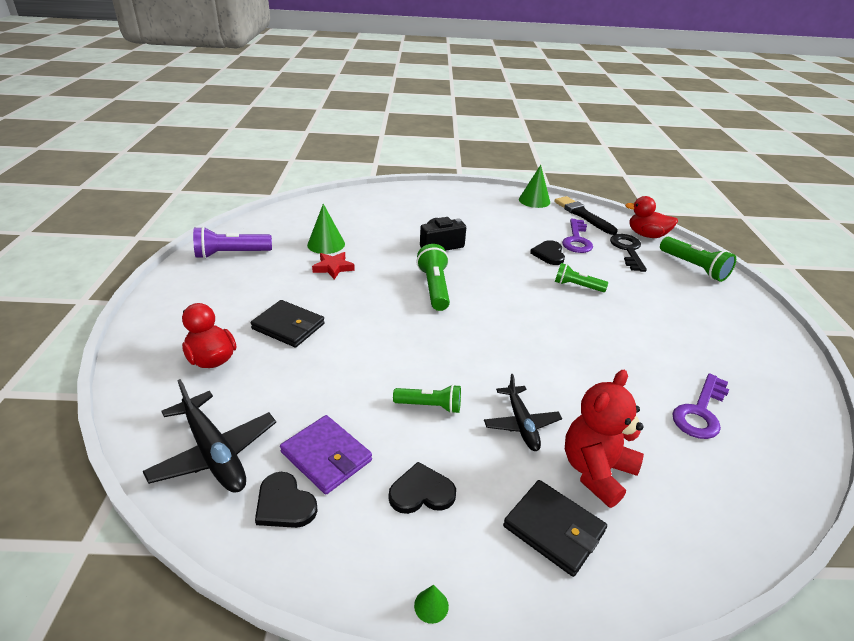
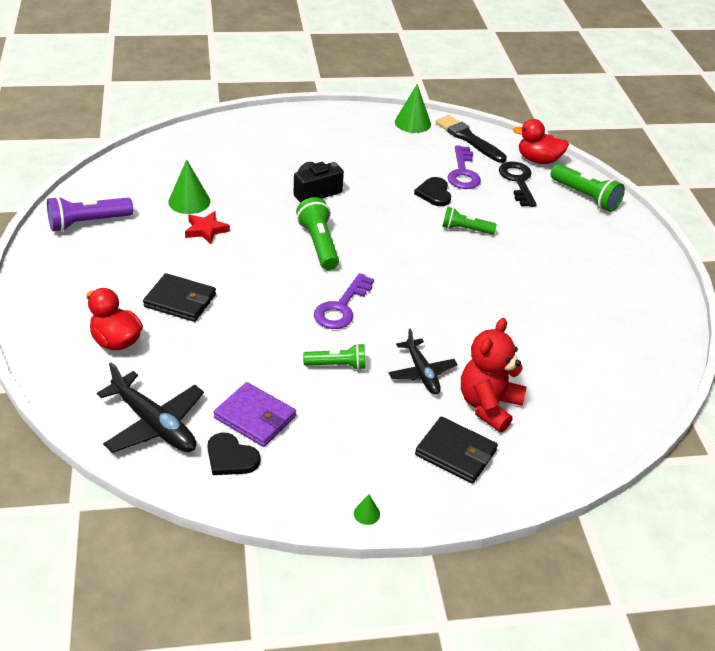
camera: 10 degrees left, 5 degrees up
(421, 492) = (344, 437): black heart -> none
(700, 412) = (579, 347): purple key -> purple key (341, 307)

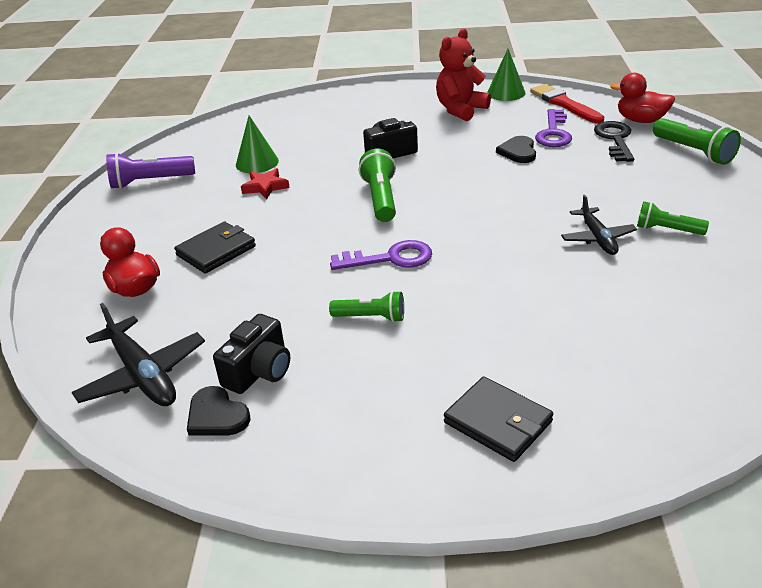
camera: 15 degrees right, 5 degrees down
(180, 301) = (216, 251): black wallet -> black wallet turned 75 degrees counterclockwise
(255, 417) = (259, 371): purple wallet -> black camera
(341, 307) = (390, 258): purple key -> purple key turned 135 degrees counterclockwise
(366, 513) = (365, 493): green cone -> none
(421, 372) = (471, 327): black plane -> black plane (597, 238)
(465, 229) = (548, 184): green flashlight -> green flashlight (667, 230)
(468, 138) = (564, 104): black brush -> red brush
(488, 406) = (549, 367): red teddy bear -> red teddy bear (460, 110)

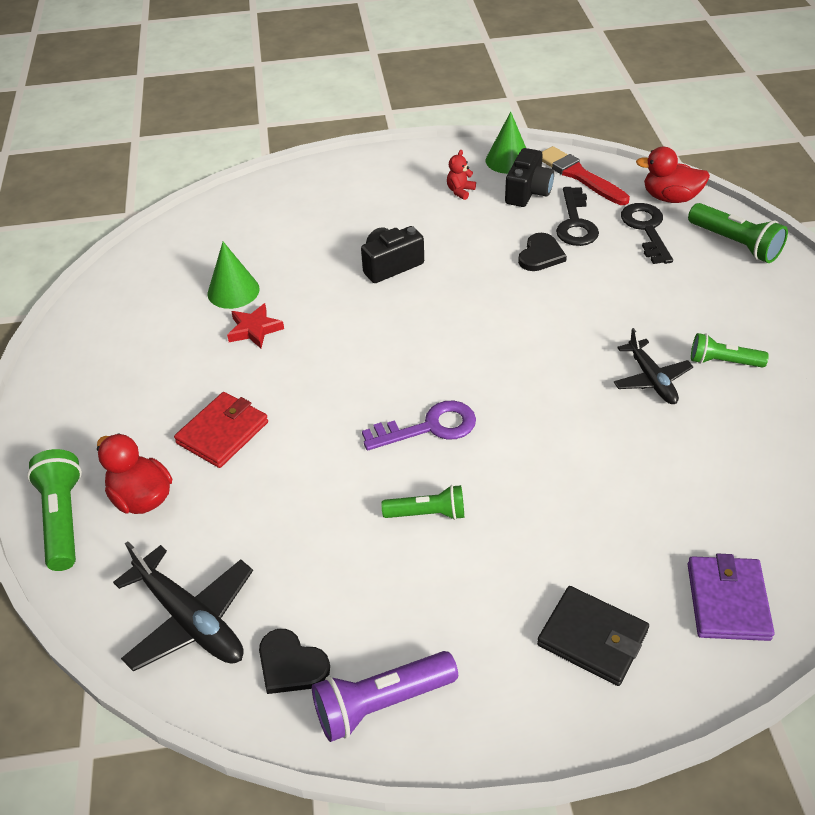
camera: 10 degrees left, 10 degrees up
(150, 182) = (108, 331): purple flashlight -> purple flashlight (381, 703)
(216, 251) = (223, 433): black wallet -> red wallet
(259, 371) = (321, 600): black camera -> black camera (527, 192)
(380, 198) = (397, 338): green flashlight -> green flashlight (63, 519)
(460, 110) = (460, 191): red teddy bear -> red teddy bear, size x0.46
(518, 152) = (540, 255): black heart -> black heart turned 150 degrees counterclockwise
(553, 133) = (575, 223): purple key -> black key
(637, 405) = (728, 601): none -> purple wallet

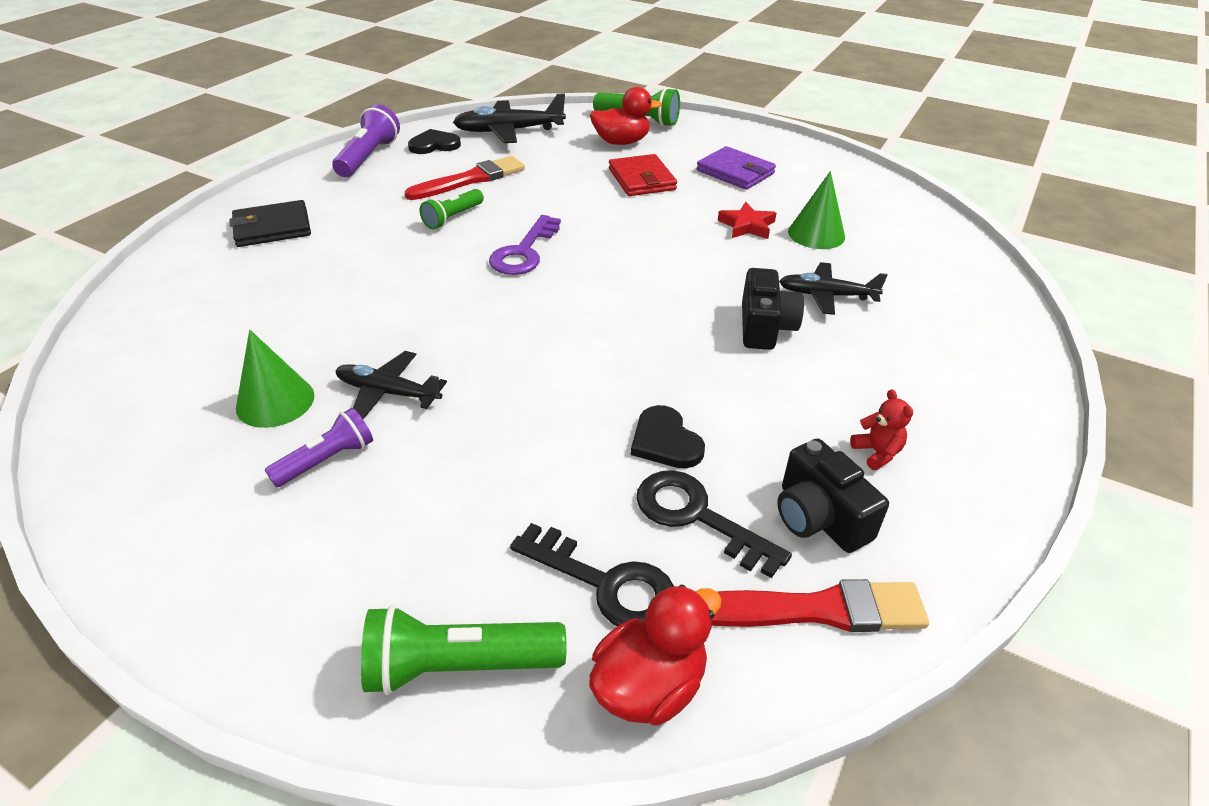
camera: 125 degrees right, 5 degrees down
(322, 256) = (827, 295): none -> black plane
(343, 559) = (470, 179): none -> red brush
(508, 160) = (930, 552): green cone -> green cone (275, 401)
(723, 362) = (327, 460): green flashlight -> purple flashlight
(728, 601) = (185, 288): purple wallet -> purple wallet (735, 172)

